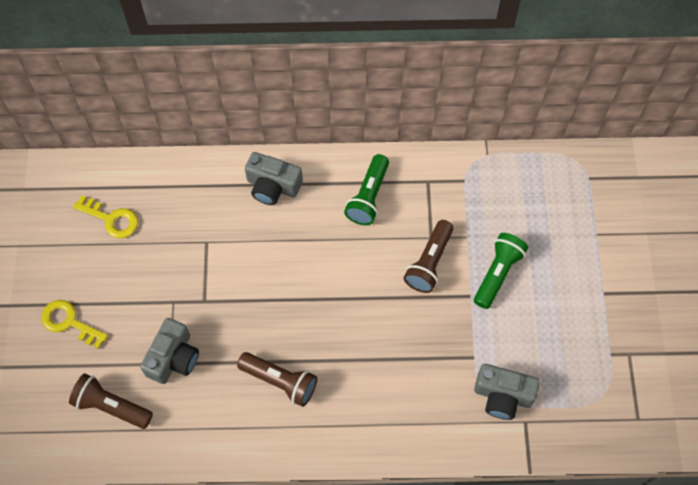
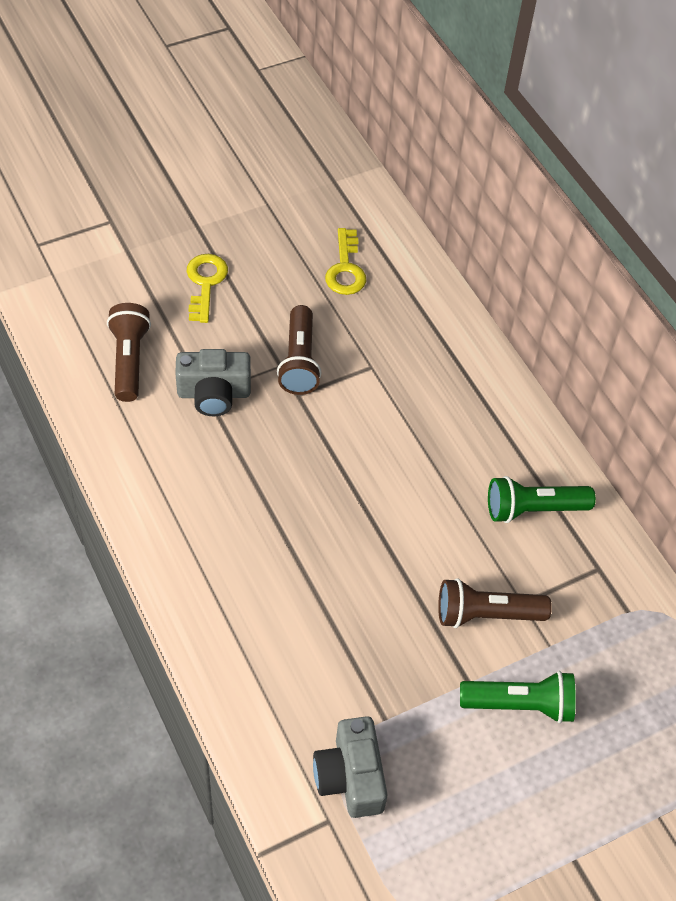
camera: 60 degrees right, 10 degrees down
(273, 186) = (482, 402): grey camera -> none
(280, 381) = (239, 510): brown flashlight -> brown flashlight (299, 361)

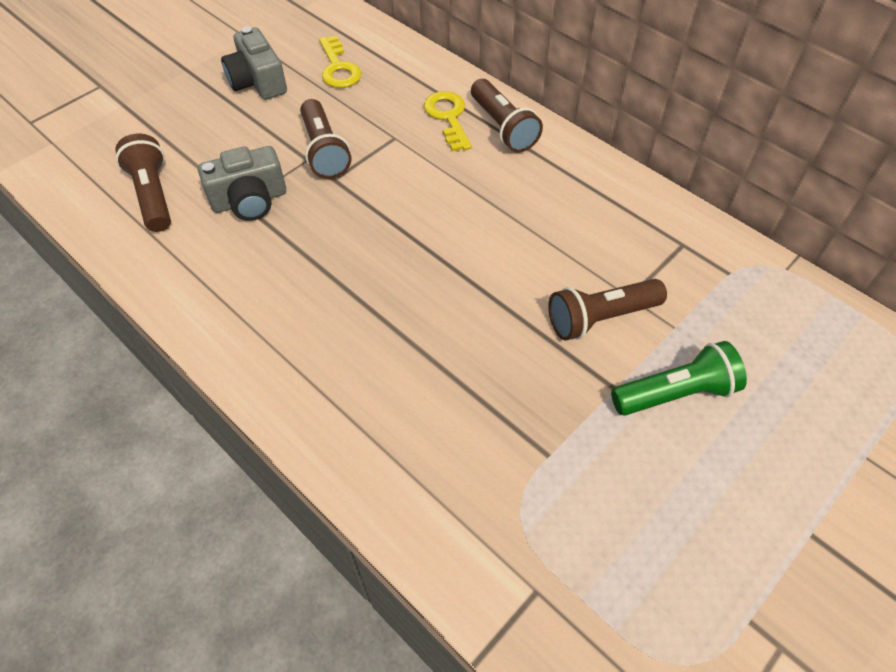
camera: 15 degrees left, 0 degrees up
(205, 283) = (209, 112): yellow key -> yellow key (448, 117)
(350, 777) = (539, 531): grey camera -> grey camera (258, 82)
(481, 388) = (503, 128): none -> brown flashlight
(533, 509) = (597, 212): green flashlight -> none

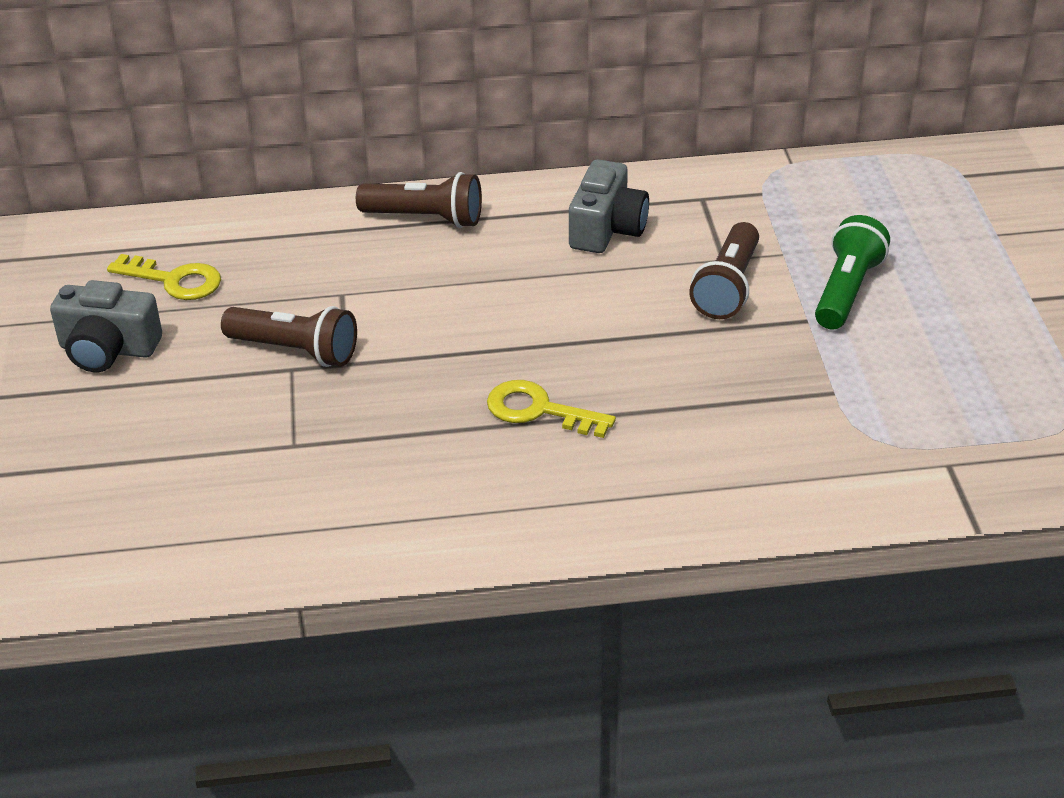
camera: 50 degrees left, 15 degrees down
(153, 195) = (190, 509): brown flashlight -> none
(250, 200) = (299, 437): grey camera -> grey camera (607, 229)
(448, 117) = (362, 244): yellow key -> yellow key (539, 410)

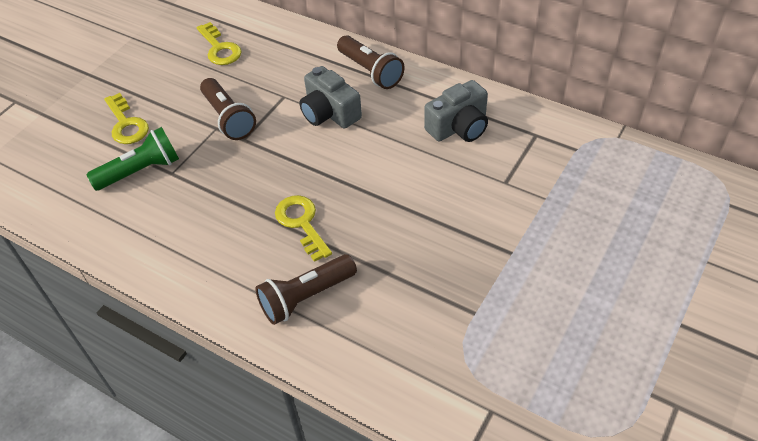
camera: 40 degrees right, 10 degrees up
(108, 349) = (154, 72): grey camera -> grey camera (329, 113)
(148, 425) = (126, 124): none -> yellow key
(727, 287) = (487, 203): brown flashlight -> brown flashlight (306, 297)
(847, 290) = (558, 246): green flashlight -> green flashlight (141, 171)

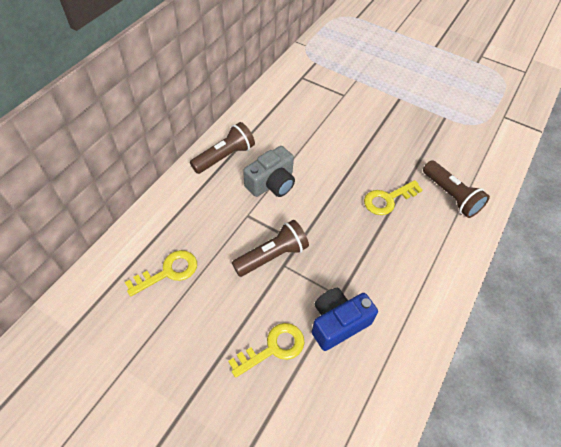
camera: 95 degrees left, 5 degrees up
(141, 171) = (338, 323): green flashlight -> blue camera
(459, 127) = (293, 111): grey camera -> none

